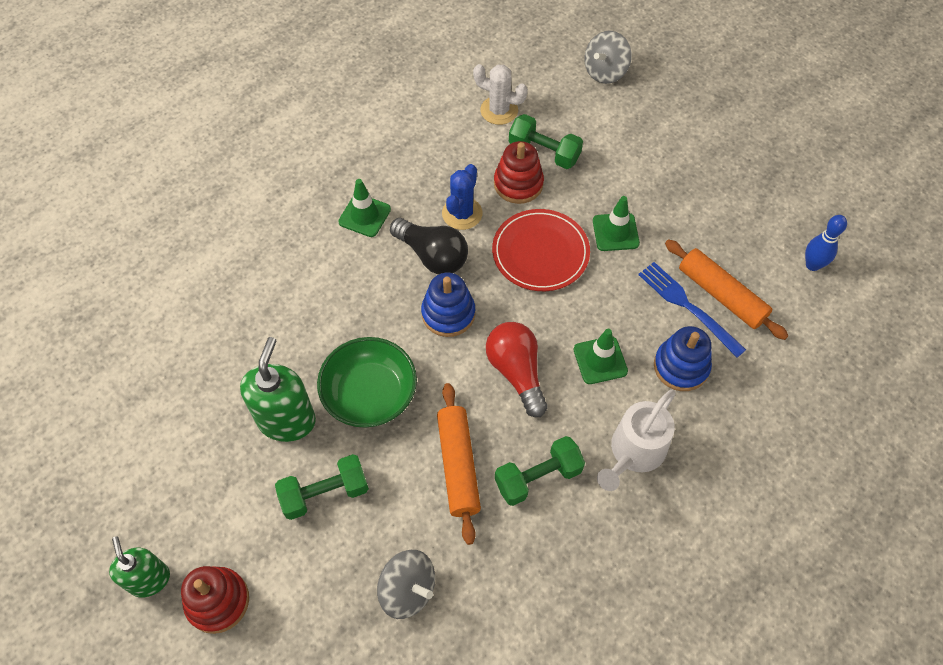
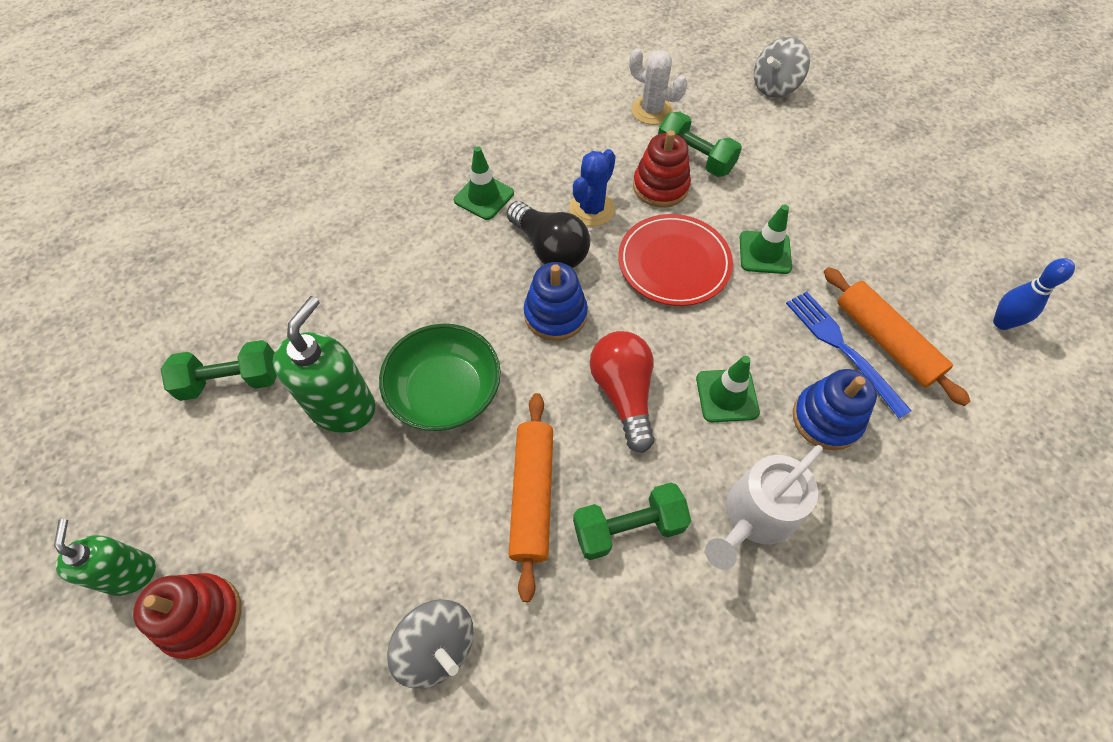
camera: 10 degrees right, 0 degrees up
(325, 493) = (365, 502): green dumbbell -> green dumbbell (231, 381)

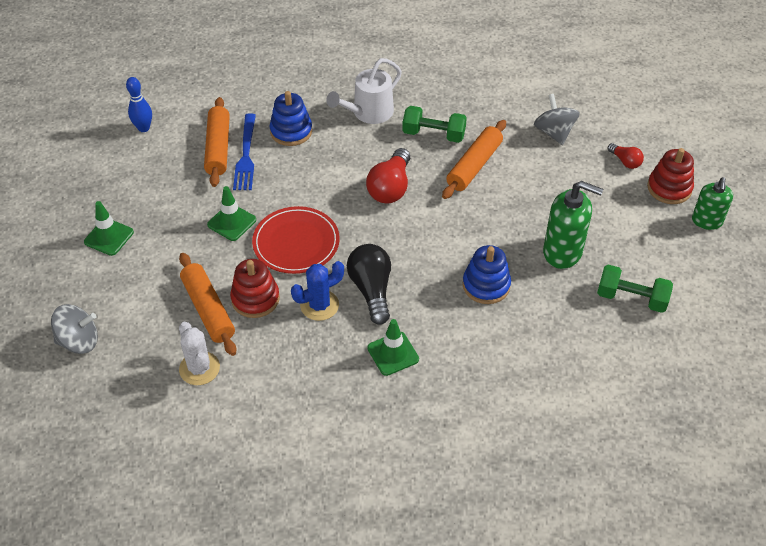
camera: 150 degrees left, 10 degrees down
(291, 642) = (625, 161): none -> red light bulb
(342, 407) = (563, 252): green soap dispenser -> green soap dispenser turned 120 degrees counterclockwise
(445, 392) = (495, 233): green bowl -> none
(555, 314) = (399, 246): blue stacking toy -> blue stacking toy (486, 285)
(694, 158) = (208, 309): green dumbbell -> orange rolling pin
(727, 395) = (333, 162): green traffic cone -> green traffic cone (109, 237)
(754, 517) = (368, 113): white watering can -> white watering can turned 150 degrees clockwise

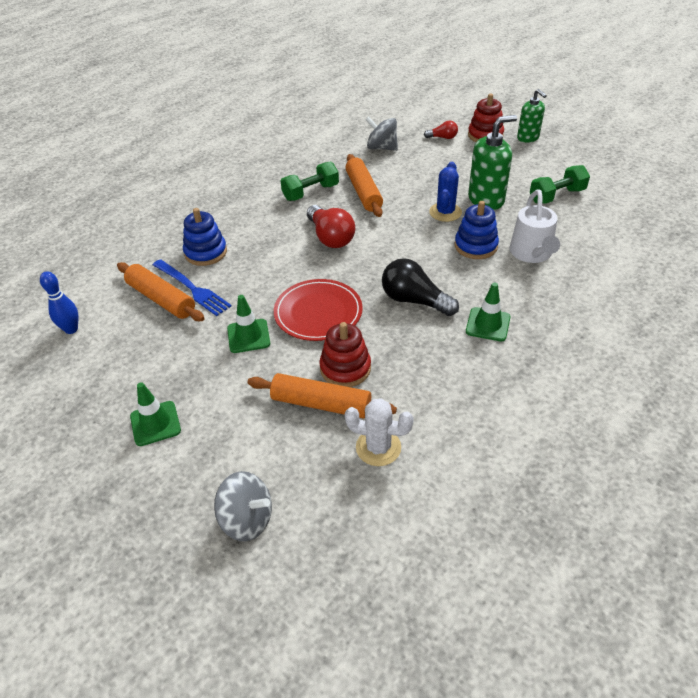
camera: 45 degrees left, 5 degrees down
(79, 341) = (247, 519): grey spinning top -> grey spinning top turned 75 degrees clockwise
(319, 305) = (396, 336): blue cactus -> blue cactus (445, 212)
(368, 113) = (247, 208): white watering can -> white watering can (532, 254)

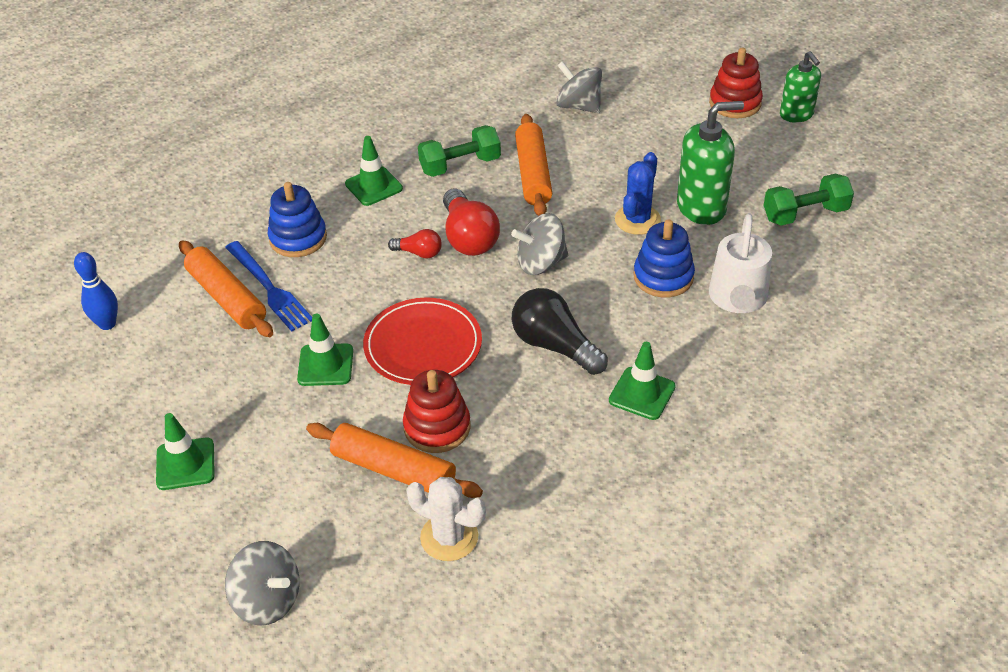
camera: 10 degrees right, 0 degrees up
(252, 212) = (374, 186): none -> green traffic cone
(387, 247) = (540, 263): none -> grey spinning top
(442, 137) = (671, 99): red light bulb -> red light bulb (419, 253)

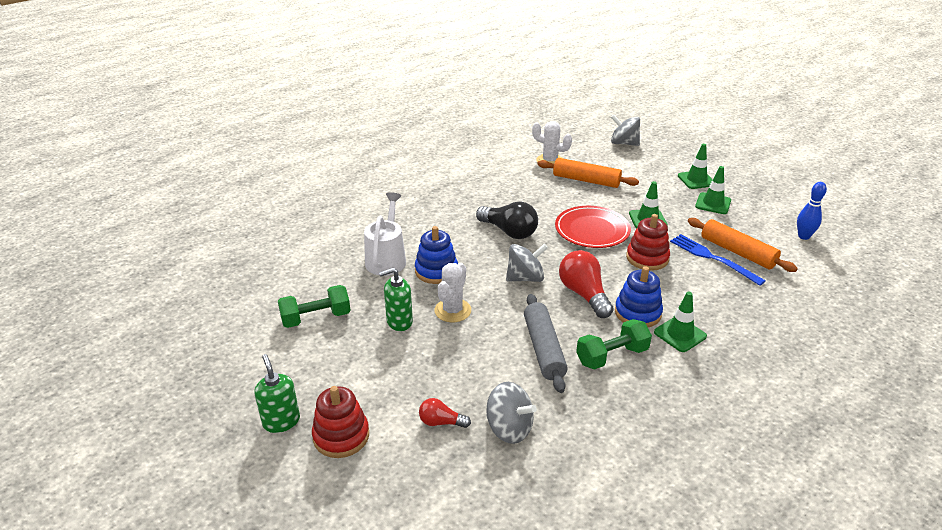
camera: 175 degrees right, 10 degrees down
(298, 238) = (715, 291): blue stacking toy -> blue stacking toy (637, 313)
(419, 253) = (618, 283): red light bulb -> red light bulb (441, 422)
(437, 427) = (569, 196): red stacking toy -> red stacking toy (647, 258)
(533, 174) = (543, 349): orange rolling pin -> grey rolling pin
(637, 220) = (452, 310): blue cactus -> white cactus
(642, 393) = (455, 211): green traffic cone -> green traffic cone (713, 203)
(701, 207) = (399, 322): green soap dispenser -> green soap dispenser, size x0.65

